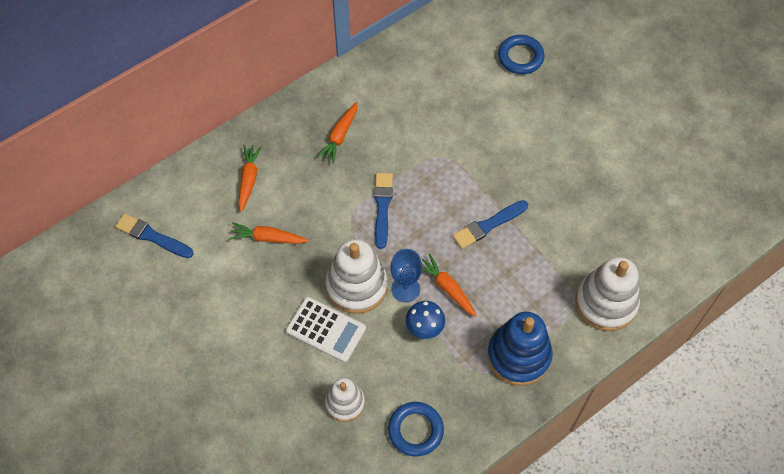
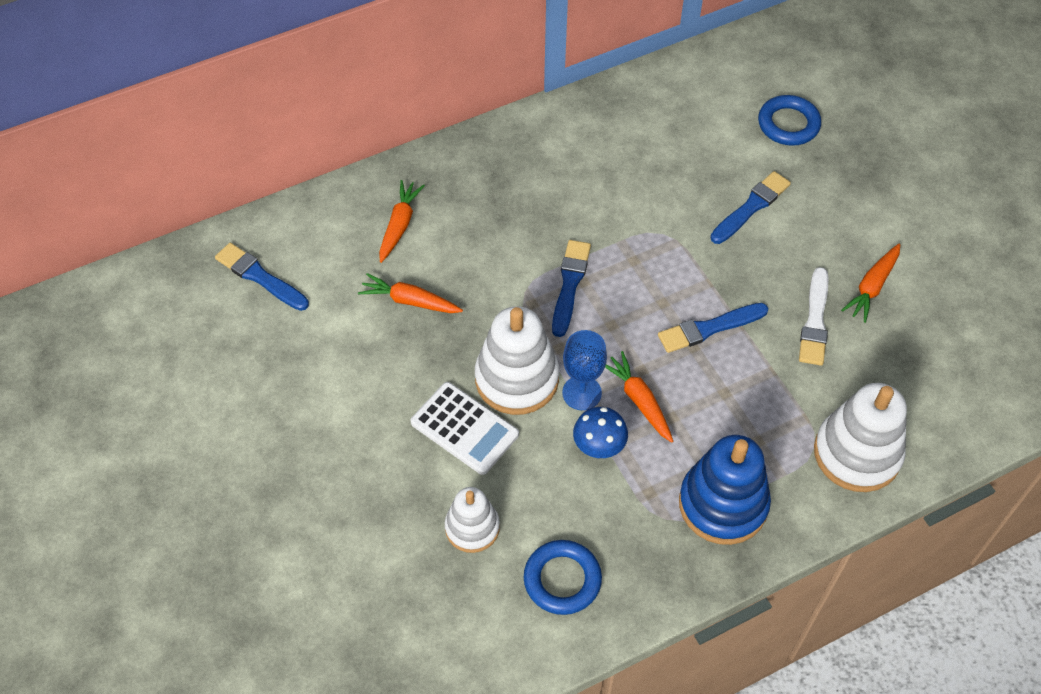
camera: 10 degrees right, 5 degrees down
(340, 136) = (529, 189): orange carrot -> orange carrot (872, 287)
(503, 126) = (751, 207): none -> blue brush
(562, 208) = (815, 321): none -> white brush

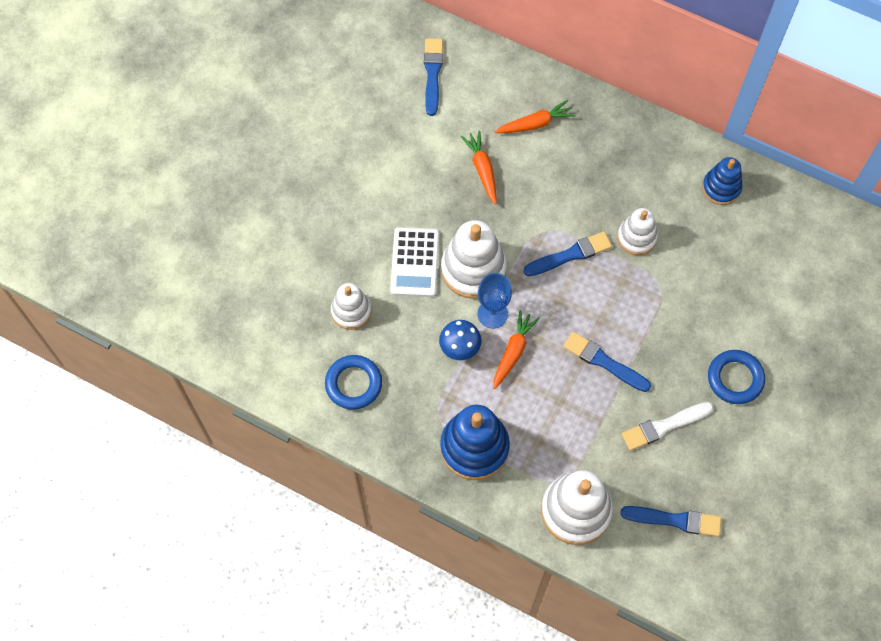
camera: 55 degrees right, 10 degrees up
(596, 220) = (636, 237): none -> white stacking toy
(598, 124) = (721, 188): none -> blue stacking toy
(751, 207) = (730, 330): blue brush -> blue brush (675, 520)
(788, 124) = (830, 312): blue ring -> blue ring (735, 378)
(872, 287) = (724, 449): orange carrot -> none

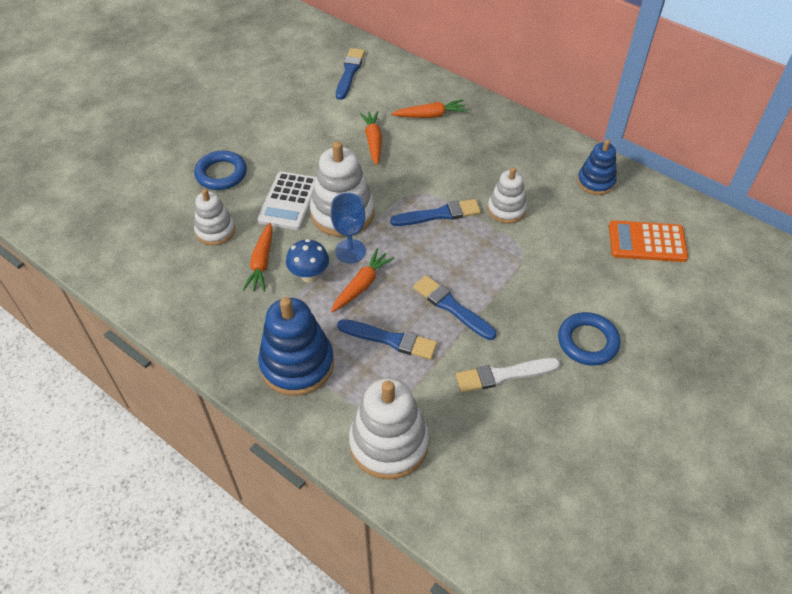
camera: 10 degrees right, 15 degrees down
(353, 384) = (195, 290): blue ring -> blue ring (221, 174)
(409, 342) = (262, 263): none -> orange carrot
(675, 520) = (498, 471): blue brush -> blue brush (390, 339)
(779, 256) = (647, 242): none -> orange calculator

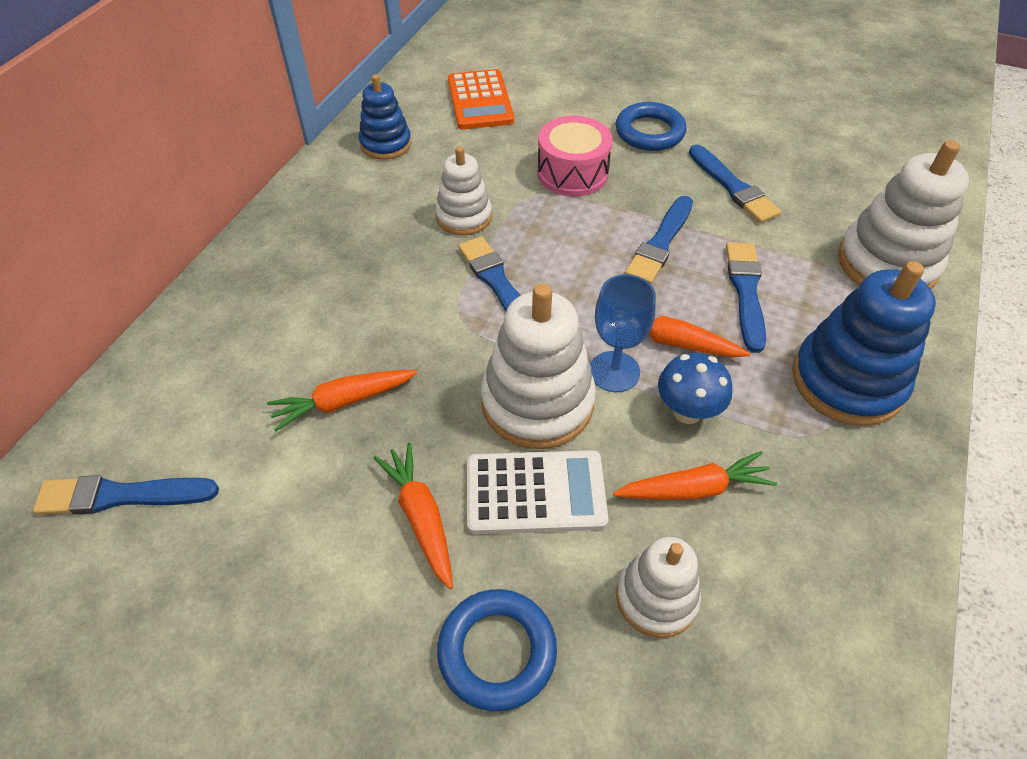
camera: 105 degrees left, 0 degrees up
(430, 115) = (260, 335): orange carrot -> orange carrot (420, 517)
(503, 375) = (733, 187): white brush -> blue brush
(542, 277) = (572, 173): none -> pink drum

